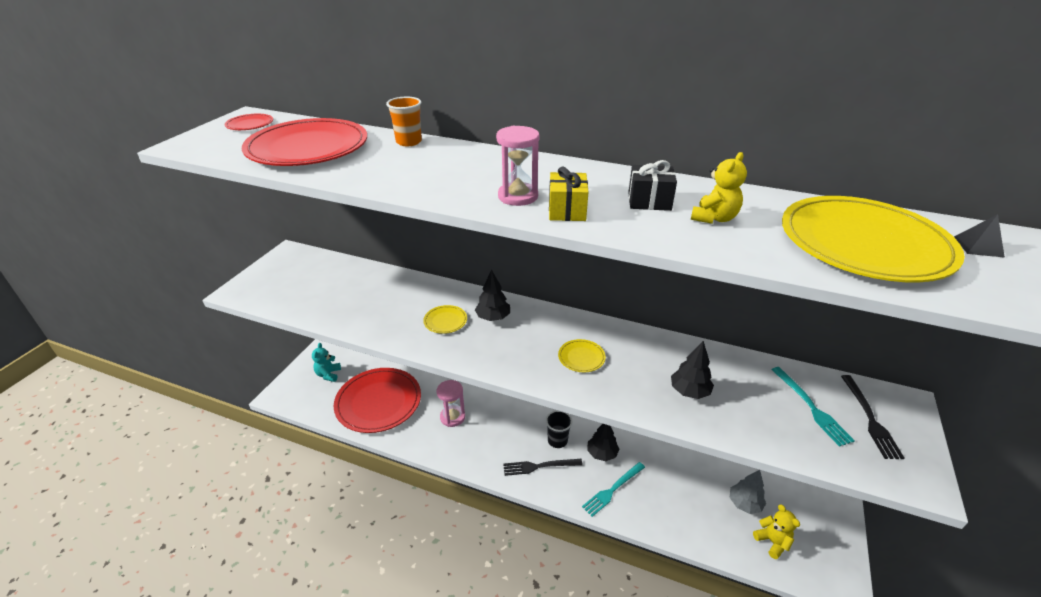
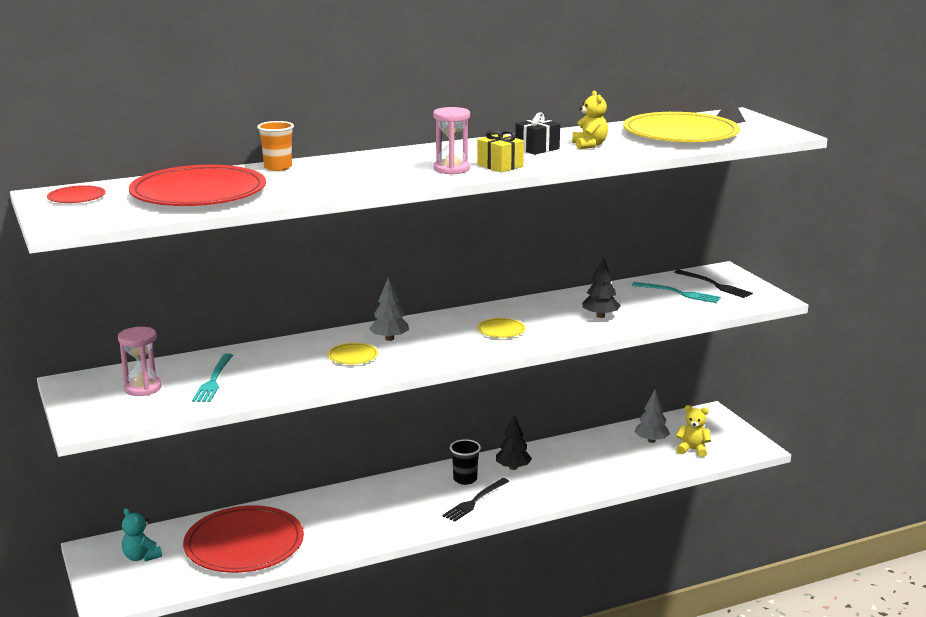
camera: 45 degrees left, 15 degrees down
(452, 417) = (343, 514): pink hourglass -> pink hourglass (143, 388)
(493, 317) = (389, 339): black tree -> grey tree
(613, 489) = (552, 482): turquoise fork -> turquoise fork (213, 380)

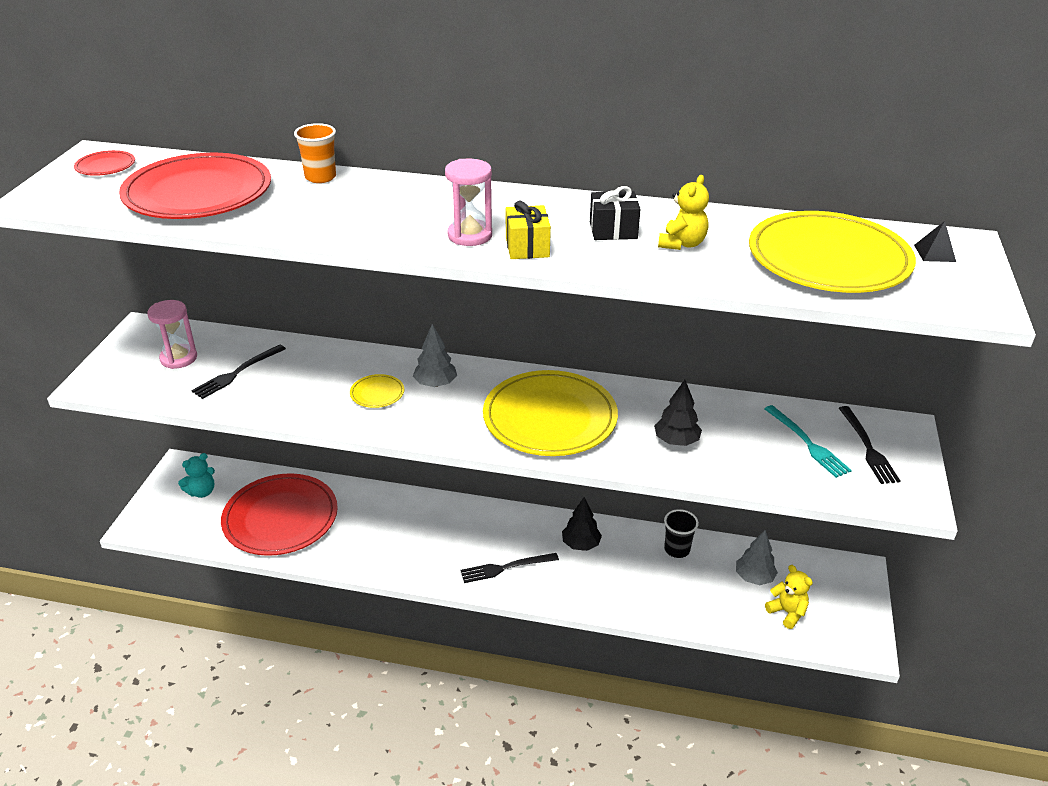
camera: 35 degrees right, 15 degrees up
(141, 557) = (201, 492): turquoise teddy bear -> turquoise teddy bear turned 120 degrees counterclockwise
(213, 380) = (237, 373): turquoise fork -> black fork
(465, 479) = (523, 536): black cup -> black cup (677, 549)
(501, 330) = (550, 418): yellow plate -> yellow plate, size x2.41

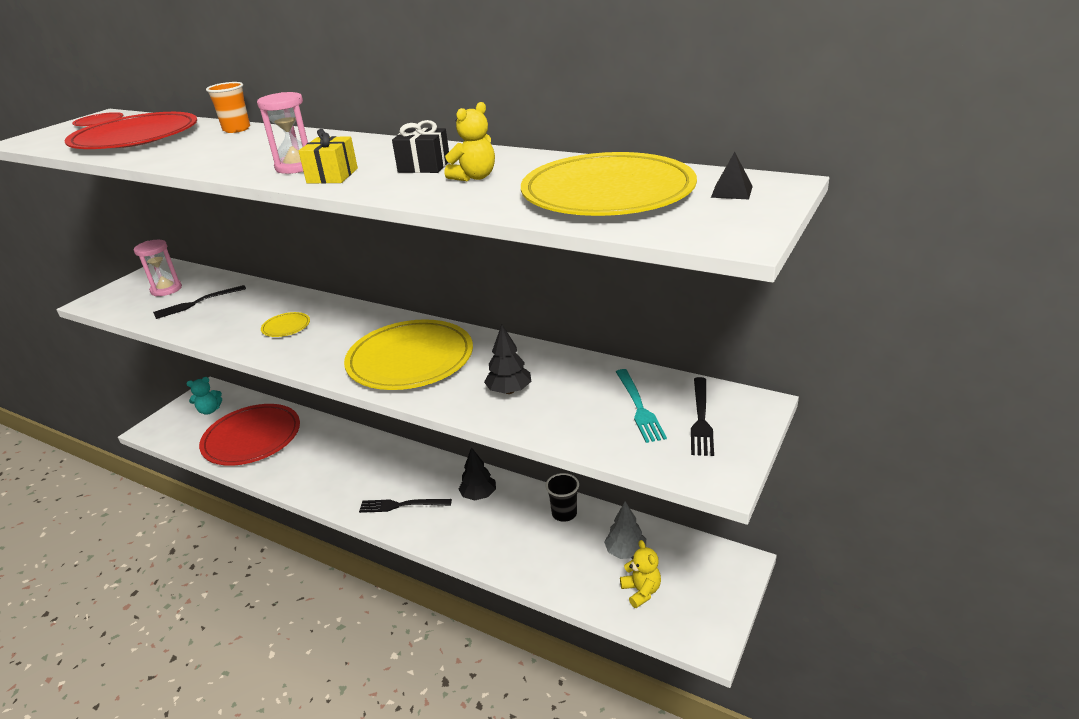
camera: 20 degrees right, 5 degrees down
(435, 384) = (338, 324): grey tree -> none

